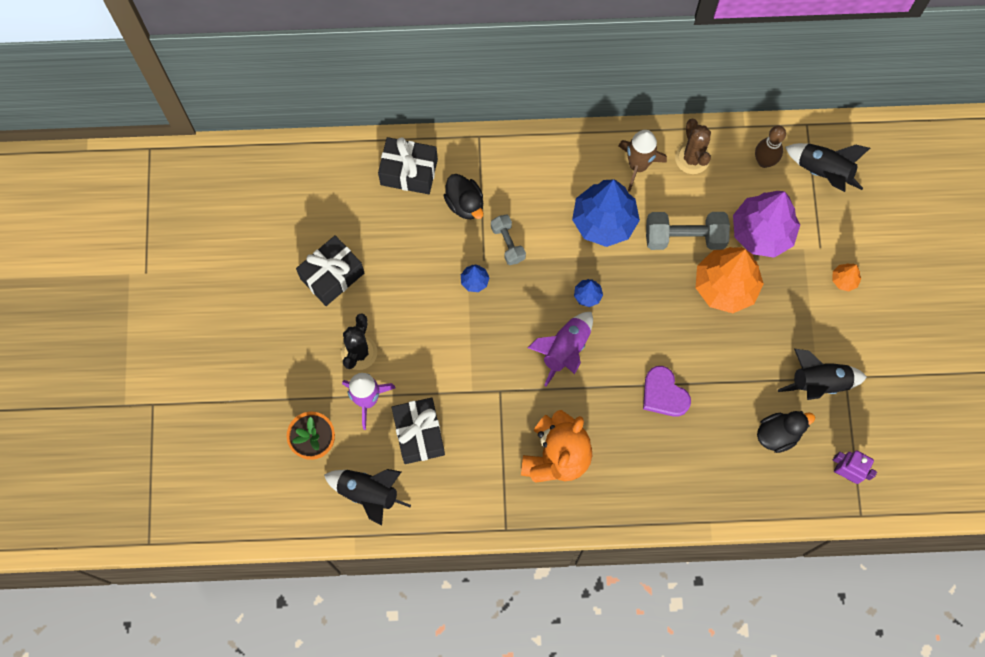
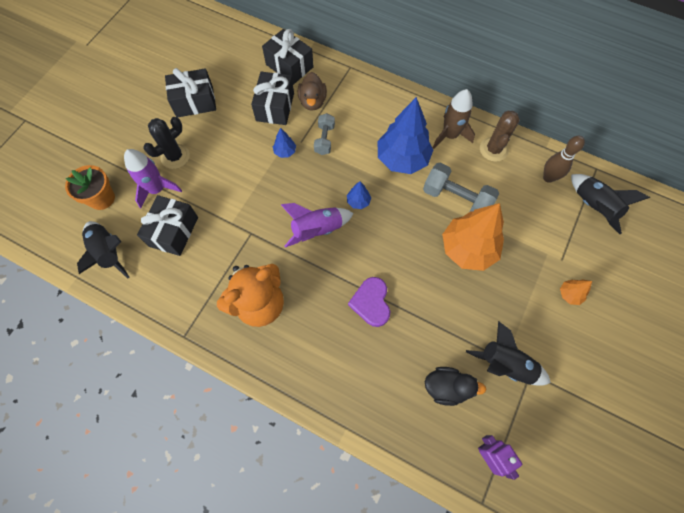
camera: 30 degrees right, 5 degrees down
(427, 233) = (275, 107): none -> black gift
(465, 204) = (312, 101): black duck -> brown duck
(762, 232) = (519, 225): purple tree -> none

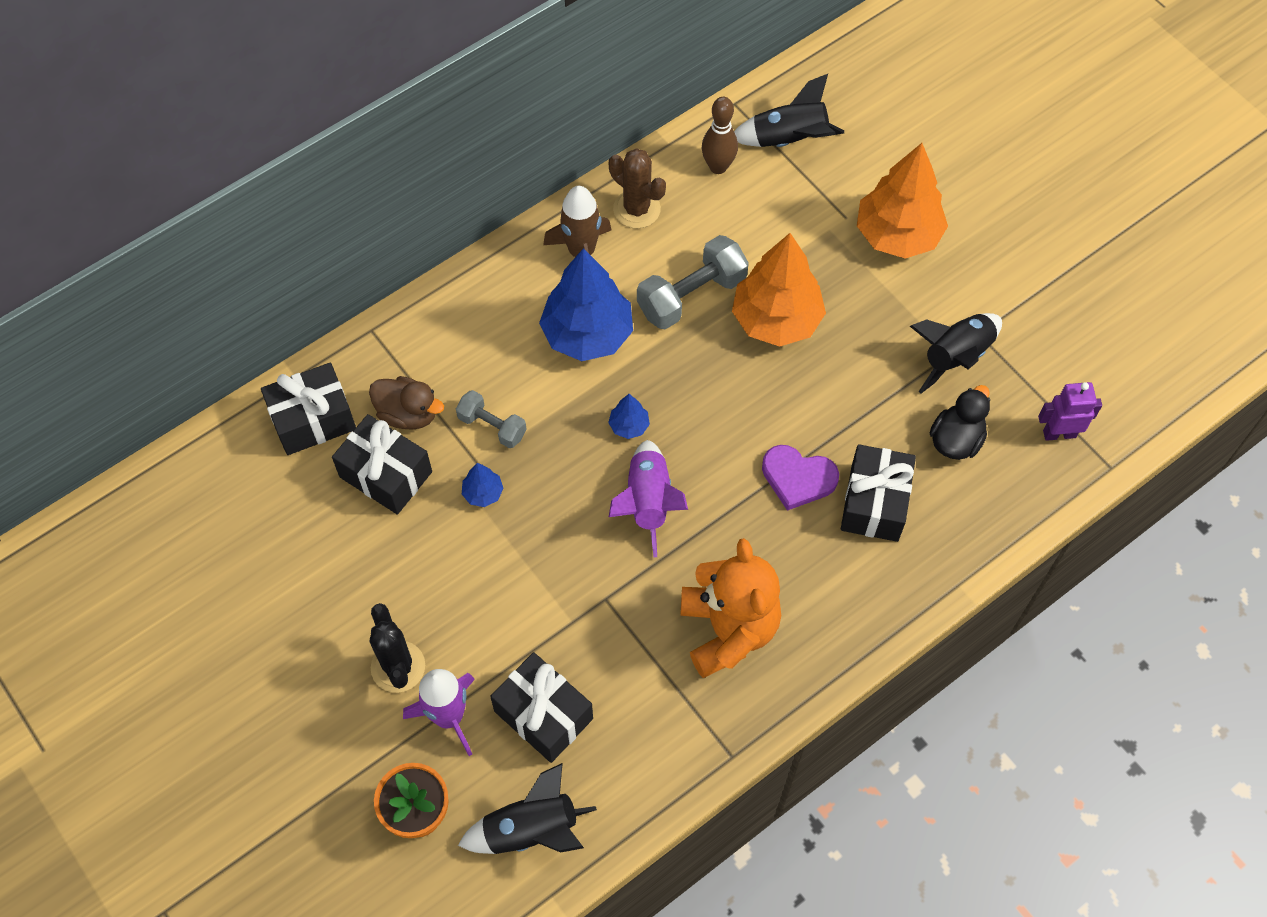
camera: 65 degrees left, 5 degrees down
(194, 101) = (299, 598): black gift -> black gift (874, 503)
(569, 294) = (897, 235): orange tree -> orange tree, size x2.32

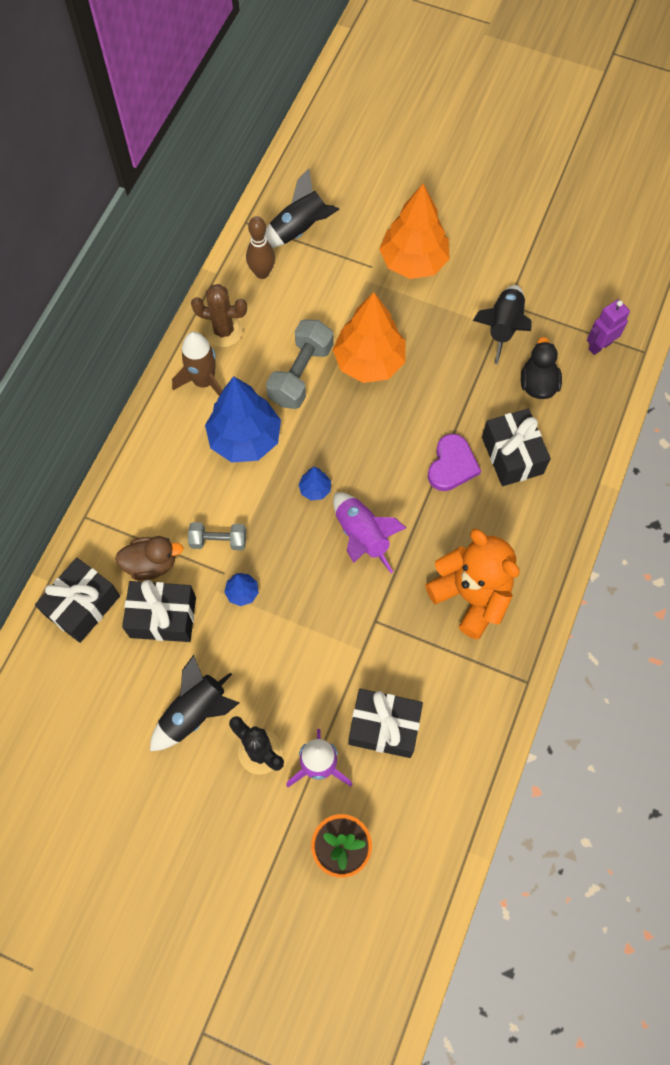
camera: 30 degrees left, 5 degrees up
(531, 830) = (426, 813): black rocket -> black rocket (195, 713)
(798, 478) = (452, 465): purple heart -> purple heart turned 60 degrees counterclockwise

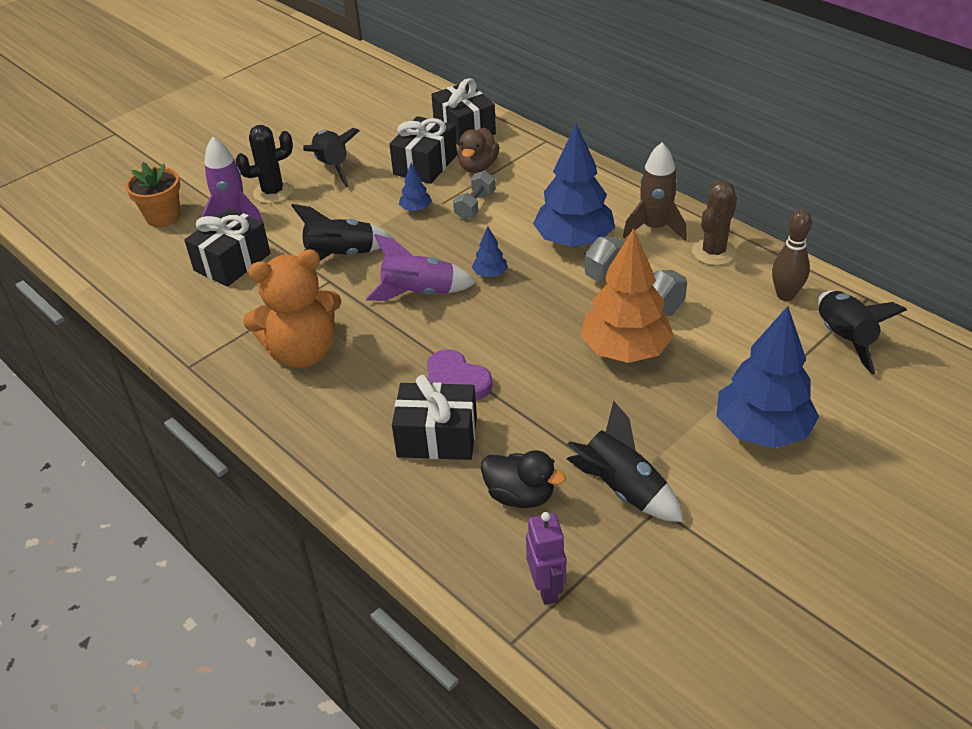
camera: 115 degrees right, 25 degrees down
(336, 628) = (341, 255): none -> black rocket
(413, 262) = (761, 430): orange tree -> blue tree

